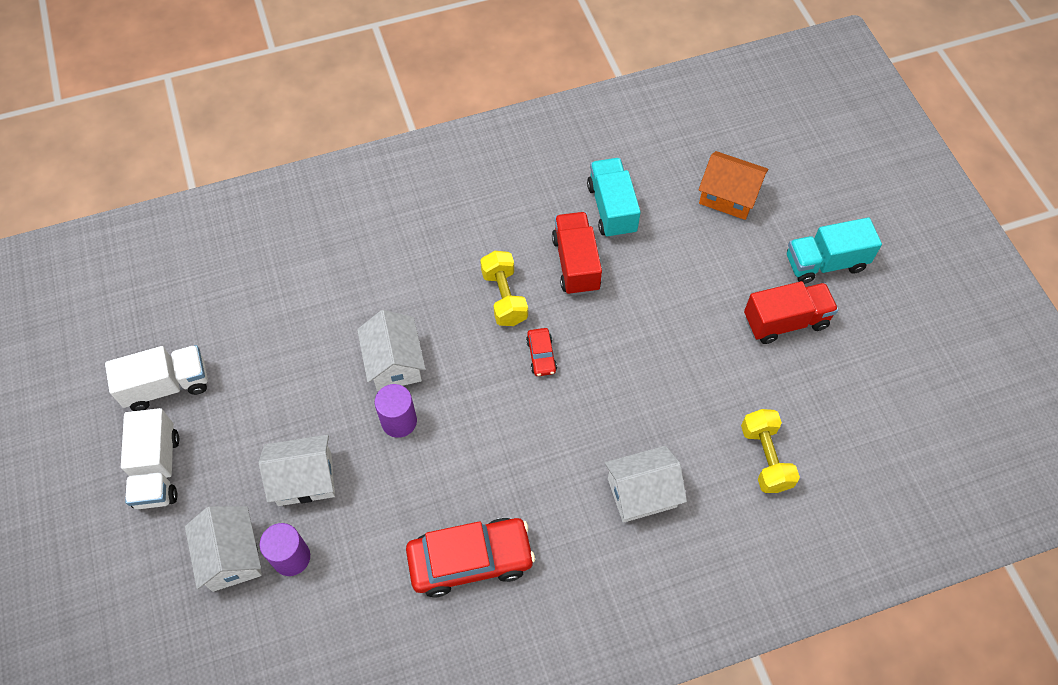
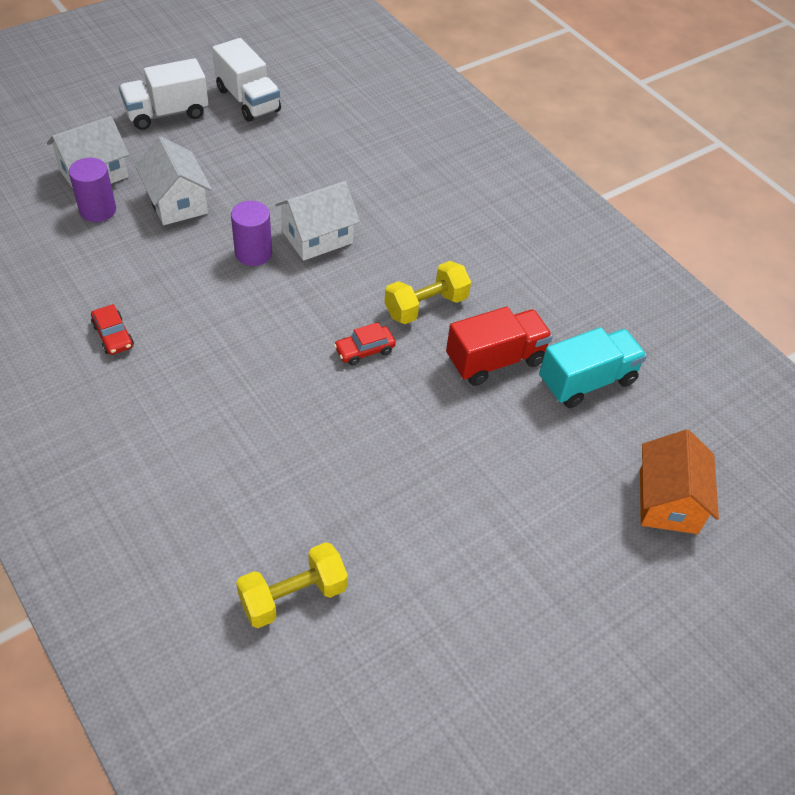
camera: 70 degrees right, 10 degrees down
(470, 560) = (113, 336): red car -> red car, size x0.46
(642, 493) = (217, 471): white house -> none
(785, 321) = (502, 595): red truck -> none
(825, 263) = (617, 635): turquoise truck -> none

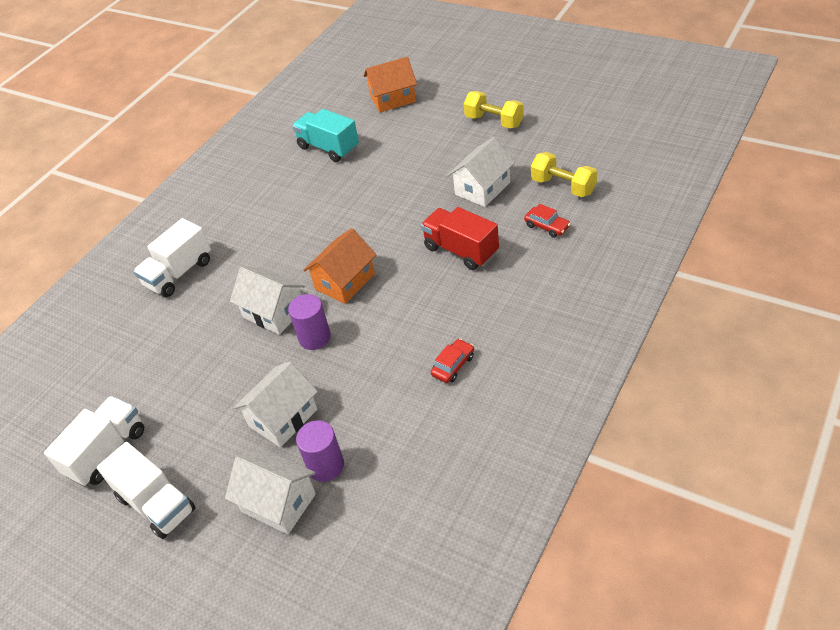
camera: 105 degrees left, 5 degrees down
(313, 303) = (345, 281): none -> orange house
(364, 350) = (370, 239): red car -> red car (547, 226)
(367, 501) = (482, 188): none -> white house
(426, 306) = (310, 230): yellow dumbbell -> yellow dumbbell (494, 121)
(442, 190) = (179, 273): none -> white truck
(495, 360) = (337, 185): red truck -> red truck (461, 250)

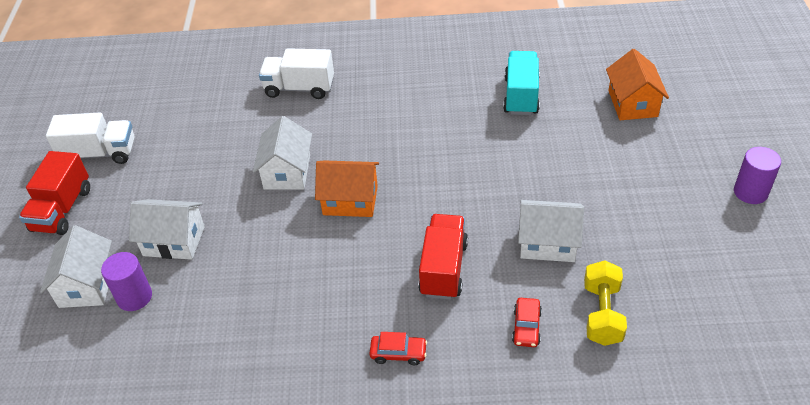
camera: 55 degrees right, 0 degrees up
(156, 504) = (62, 210): white truck -> red truck
(314, 337) = (272, 215): purple cylinder -> purple cylinder (750, 192)
(393, 99) = (632, 103): orange house -> orange house turned 45 degrees clockwise
(453, 365) = (287, 335): red car -> red car (398, 353)
(494, 121) = (664, 202): yellow dumbbell -> none

